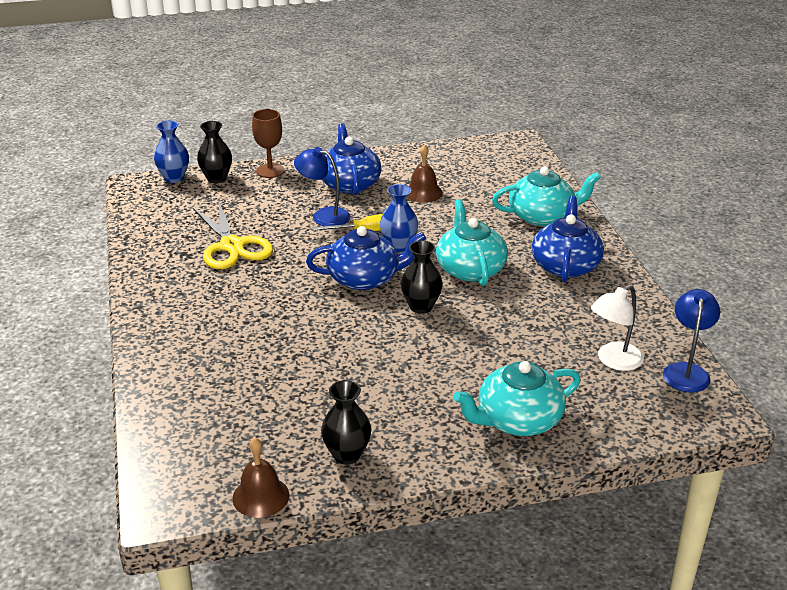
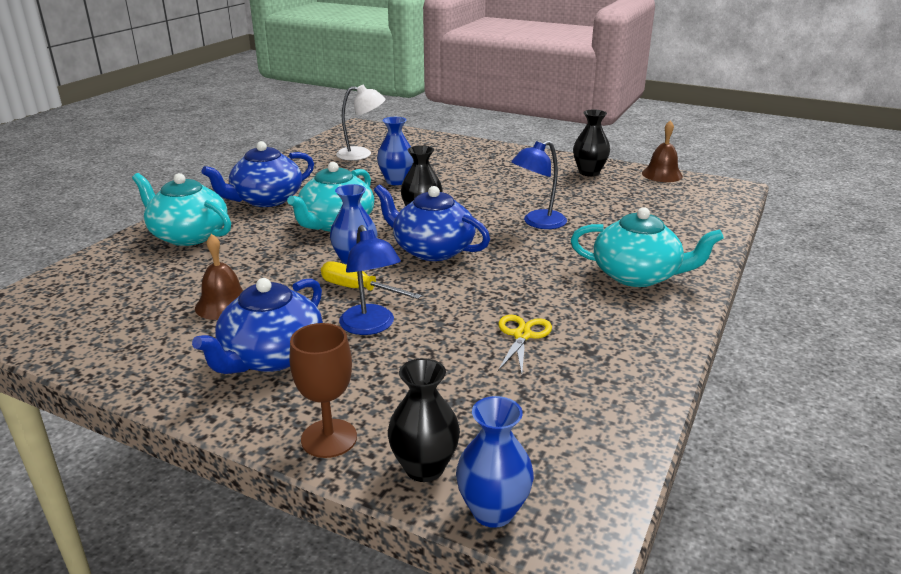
camera: 140 degrees left, 5 degrees down
(232, 246) = (522, 335): yellow scissors -> yellow scissors, size x0.55
(510, 338) = (396, 181): none -> blue vase
(517, 420) = (466, 154): turquoise teapot -> turquoise teapot (637, 275)
(686, 371) = (335, 140): blue lamp -> blue lamp (537, 223)

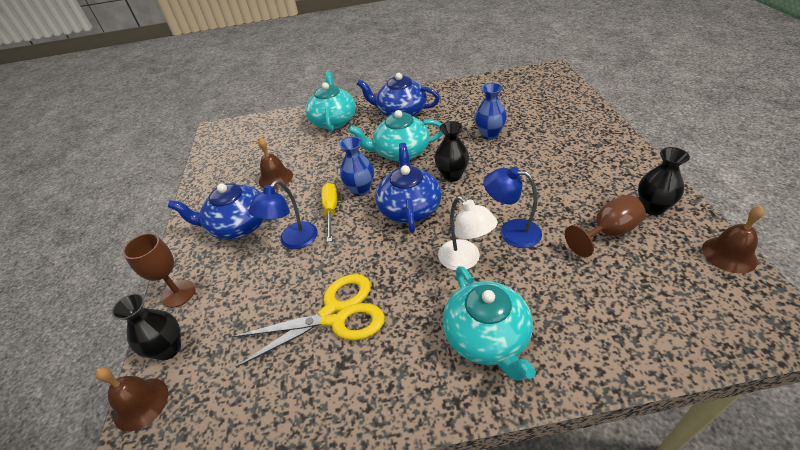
camera: 60 degrees right, 15 degrees up
(361, 154) = (509, 98): white lamp -> white lamp (465, 260)
(493, 511) = (141, 403): blue vase -> brown bell
(522, 335) = (335, 315): yellow scissors -> yellow scissors, size x1.83
(591, 194) = (607, 233): none -> brown goblet

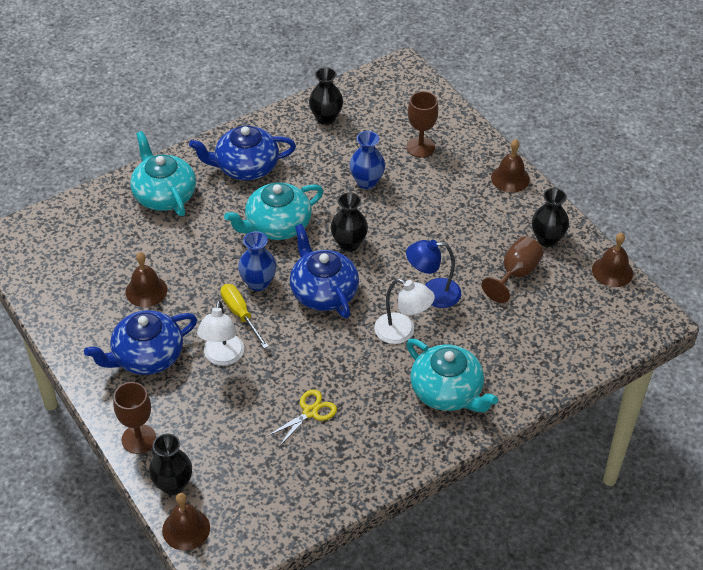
camera: 30 degrees left, 5 degrees up
(293, 241) = (222, 357): blue lamp -> white lamp
(335, 315) = (310, 412): yellow scissors -> yellow scissors, size x0.55
(477, 92) = (326, 118): none -> black vase
(546, 118) = (420, 147): none -> brown goblet
(624, 151) = (510, 178): none -> brown bell

